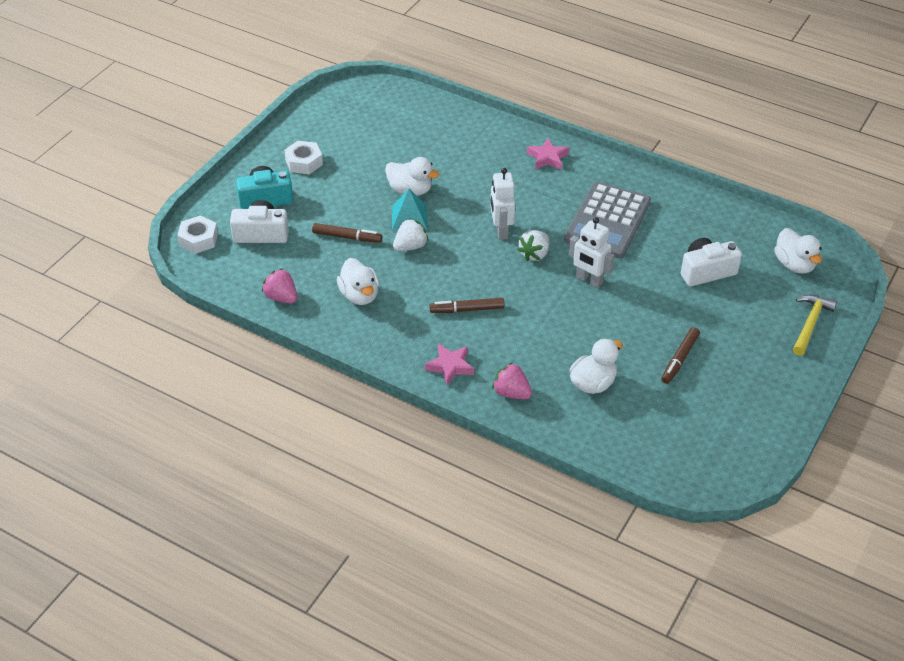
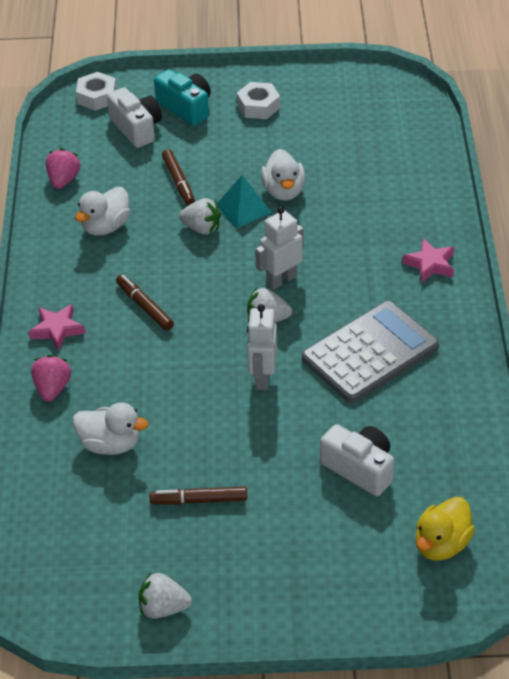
camera: 60 degrees right, 0 degrees up
(607, 221) = (370, 353): grey calculator -> grey calculator turned 150 degrees clockwise
(763, 416) = (163, 608): none -> white strawberry
(794, 264) = (441, 544): white duck -> yellow duck
(810, 324) = (349, 597): yellow hammer -> none

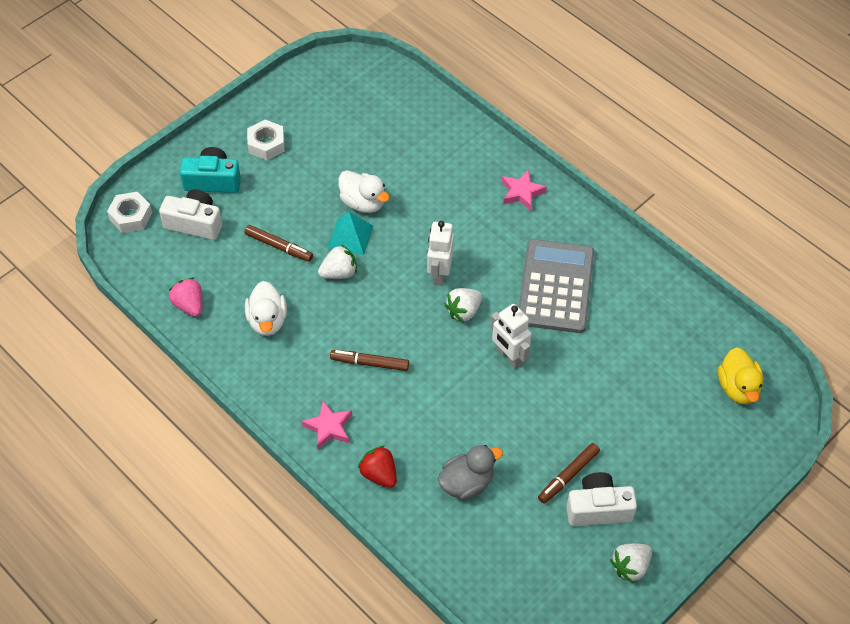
camera: 45 degrees left, 10 degrees up
(52, 388) = (379, 474): pink strawberry -> red strawberry
(110, 444) = (466, 483): white duck -> grey duck
(360, 468) = (638, 374): white camera -> white camera (598, 508)

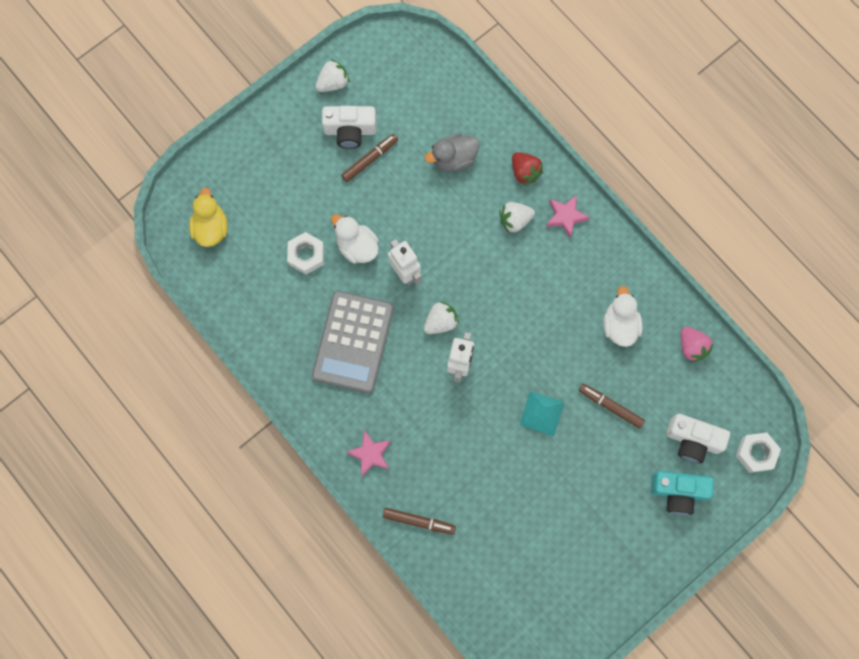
camera: 175 degrees left, 20 degrees up
(266, 144) = (625, 536): white nut -> white nut (306, 255)
(339, 273) = (553, 372): white strawberry -> white strawberry (515, 220)
(363, 203) = (528, 453): white duck -> white duck (357, 246)
(370, 363) = (528, 275): brown marker -> brown marker (419, 521)

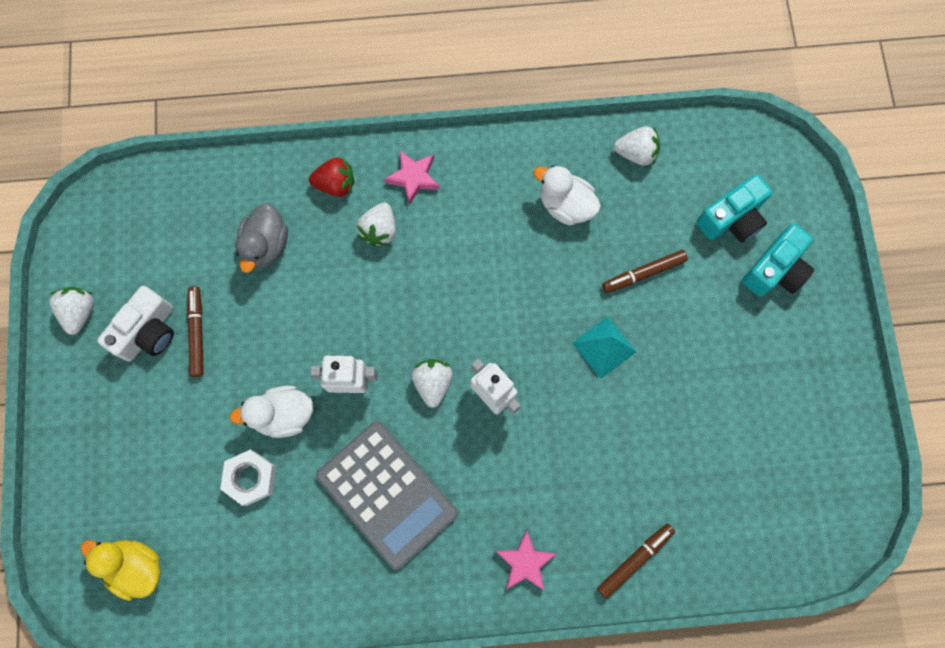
camera: 55 degrees left, 0 degrees up
(692, 347) = (636, 153): pink strawberry -> white strawberry
(692, 440) = (731, 219): white camera -> turquoise camera
(756, 453) = (783, 169): white nut -> none

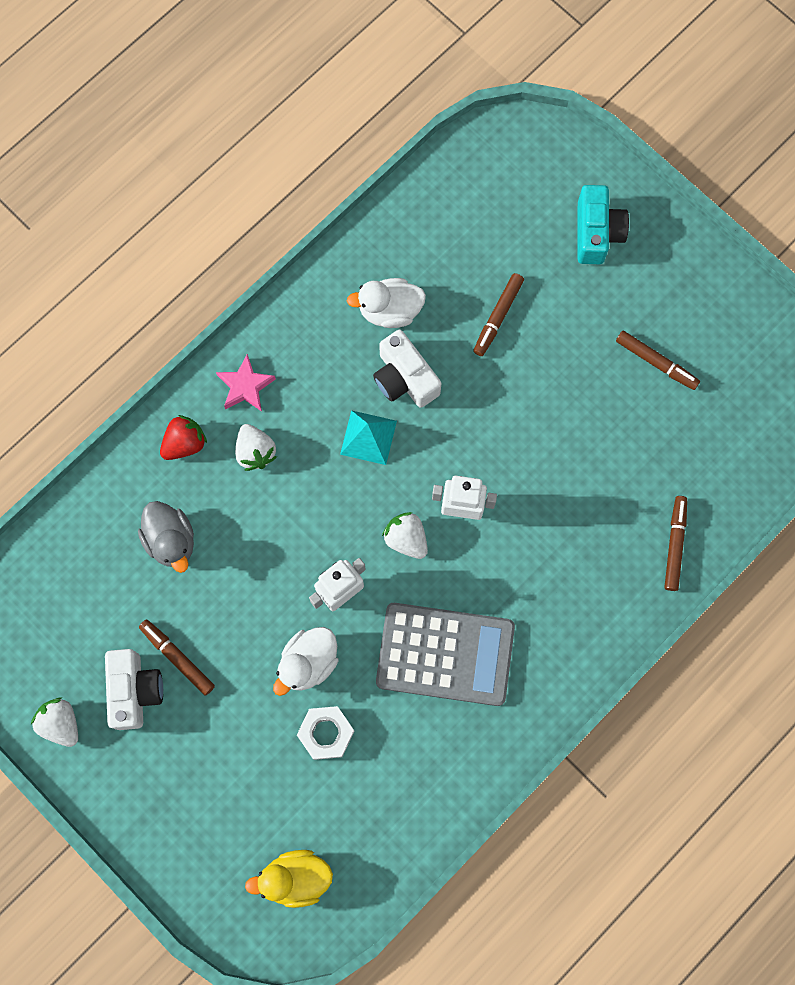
camera: 40 degrees left, 0 degrees up
(525, 562) = (595, 615): pink star -> none
(533, 263) = (404, 378): none -> white camera
(604, 347) = (516, 400): turquoise pyramid -> turquoise pyramid (368, 437)
(636, 153) = (410, 223): white strawberry -> none
(731, 219) = (530, 218): turquoise camera -> none
(739, 406) = (656, 362): none -> brown marker

